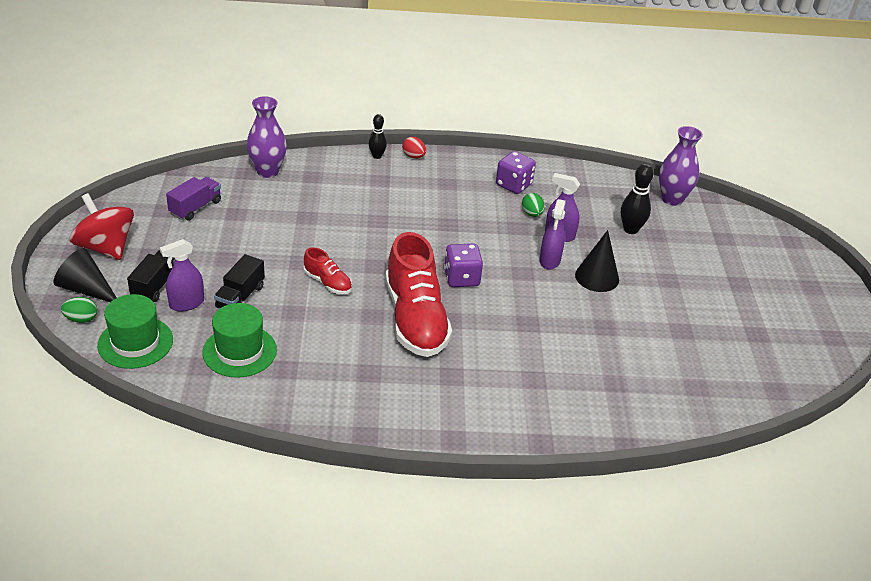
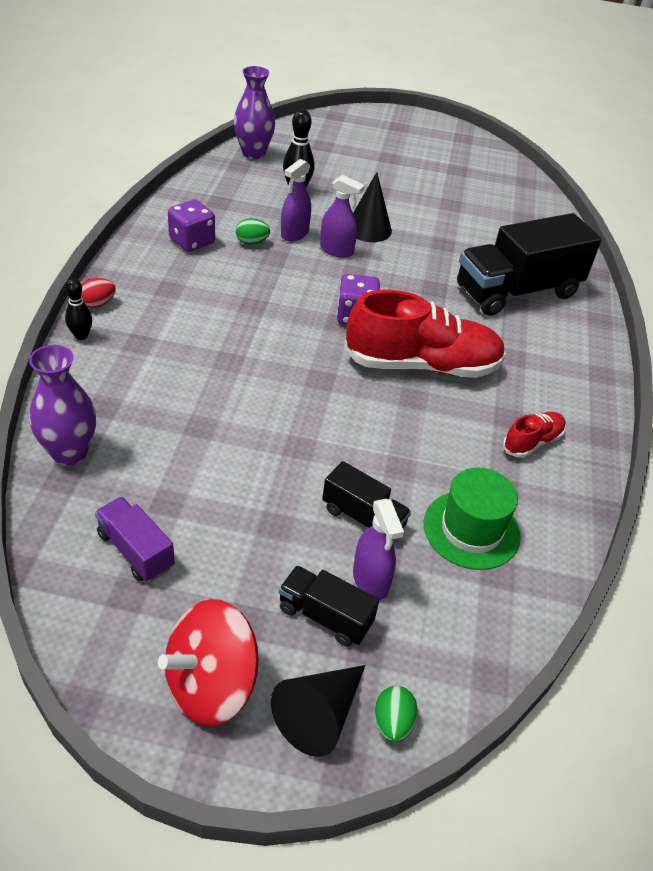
camera: 80 degrees left, 5 degrees up
(135, 342) = (450, 648): green hat -> none
(328, 283) = (347, 427): red shoe -> red shoe (532, 442)
(555, 380) = (517, 291): none -> black truck

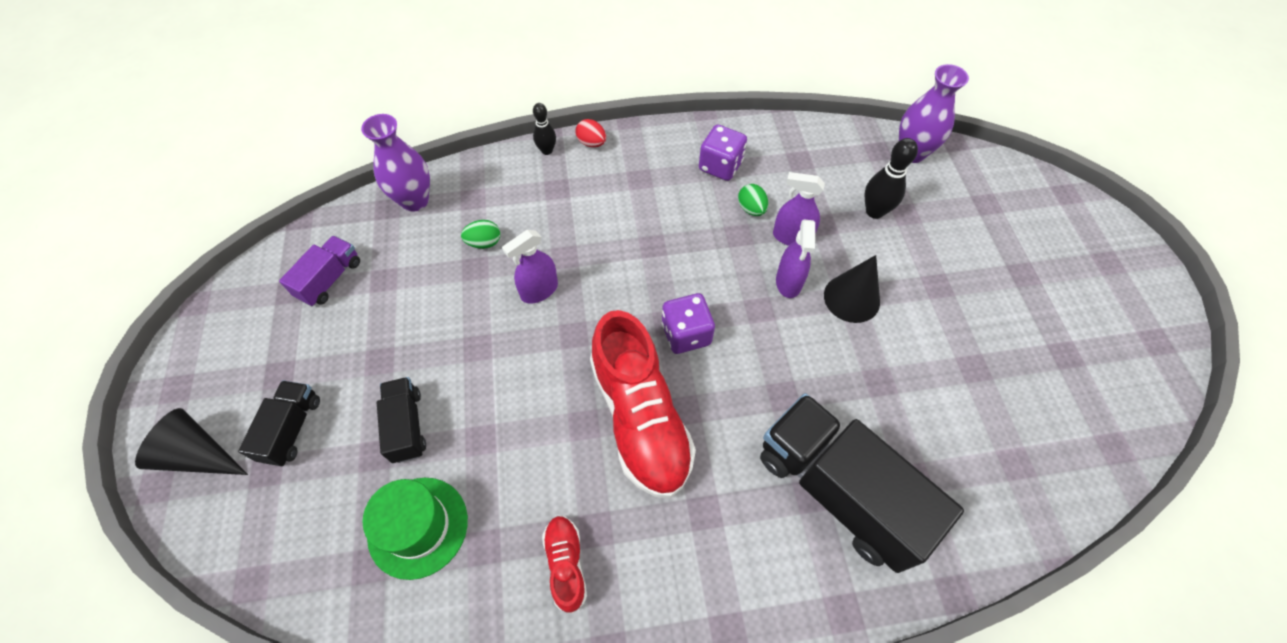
camera: 75 degrees right, 15 degrees up
(211, 684) = (218, 372): red spinning top -> none
(363, 517) = (407, 426): black truck -> black truck turned 150 degrees clockwise
(370, 580) = (336, 453): purple spray bottle -> purple spray bottle (539, 290)
(392, 723) = (195, 512): green egg -> green egg (484, 243)
(532, 442) = (566, 564): red shoe -> red shoe turned 135 degrees counterclockwise

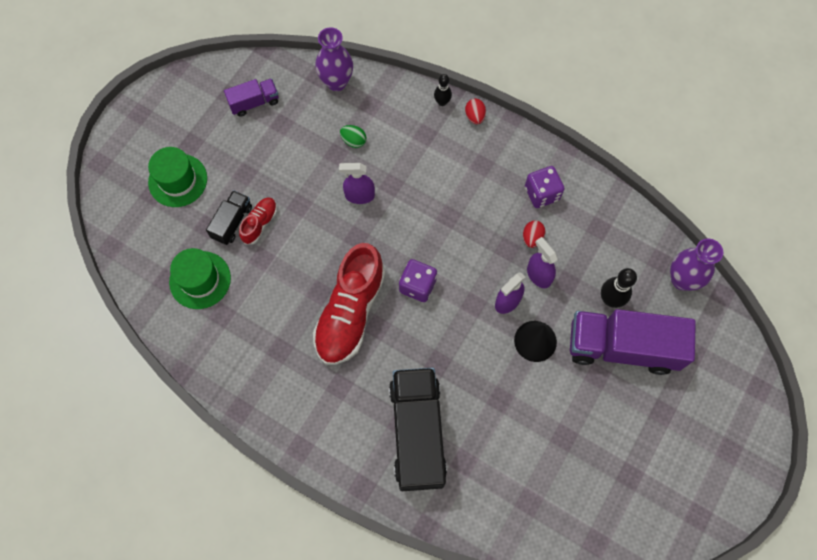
camera: 40 degrees right, 10 degrees up
(198, 455) = (128, 160): black cone -> none
(292, 429) = (178, 180): black truck -> green hat
(566, 564) = (252, 354): red shoe -> red shoe (260, 223)
(751, 209) = (532, 238): green egg -> red egg
(929, 244) = (622, 347): none -> purple truck

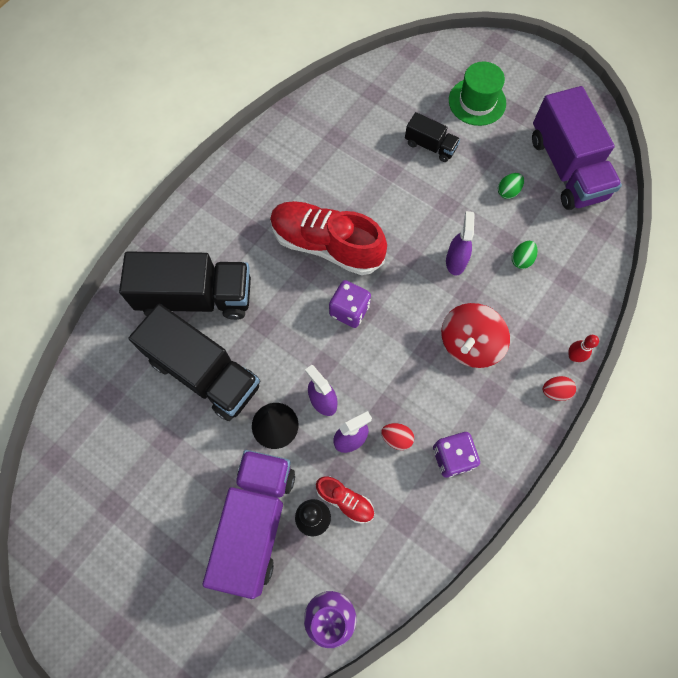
camera: 95 degrees right, 0 degrees up
(200, 280) = (372, 119): green hat -> none
(254, 102) = (566, 168): purple truck -> purple truck, size x2.03
(260, 223) = (428, 169): red shoe -> red shoe (345, 500)
(282, 152) = (508, 191): none -> green egg
(336, 82) = (595, 247): purple vase -> none
(440, 182) = (469, 344): none -> red spinning top
(442, 102) = (573, 356): black bowling pin -> red bowling pin
(494, 412) = (204, 373): none -> black truck

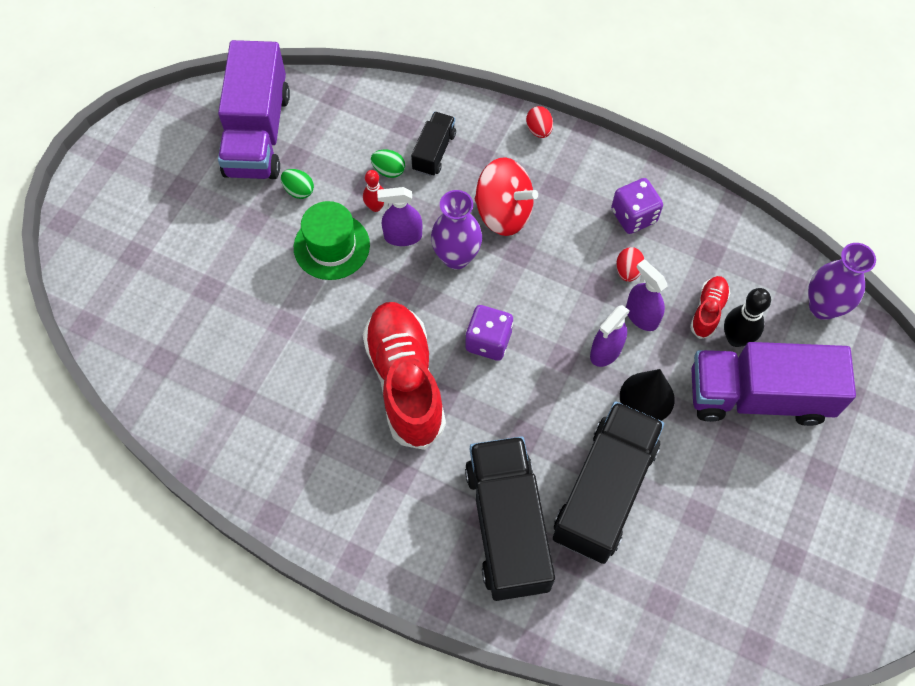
camera: 100 degrees left, 5 degrees down
(326, 245) = (405, 381): red shoe -> red shoe turned 150 degrees clockwise
(430, 146) = (241, 281): black truck -> black truck (434, 152)
(430, 299) = (456, 257): none -> purple vase
(477, 102) = (167, 235): green hat -> green hat (331, 246)
(566, 168) = (257, 133): purple truck -> purple truck turned 120 degrees clockwise
(573, 356) = (496, 116): red bowling pin -> red bowling pin (375, 207)

